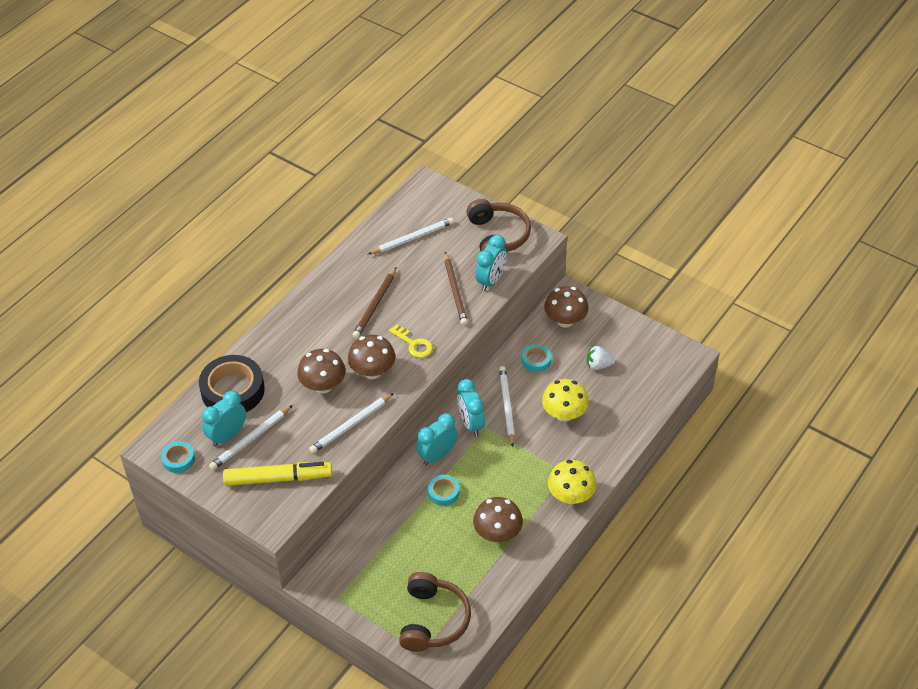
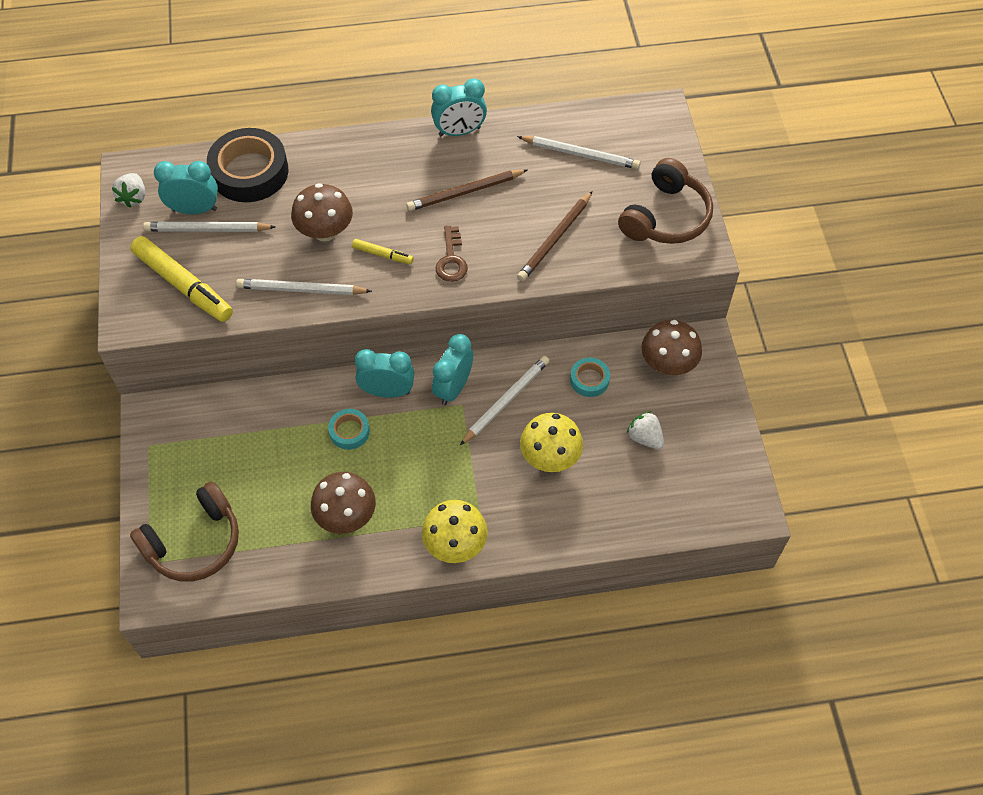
camera: 45 degrees right, 10 degrees up
(178, 459) = (133, 197): turquoise tape -> white strawberry
(372, 371) = (383, 255): brown mushroom -> yellow marker
(413, 344) = (451, 259): yellow key -> brown key
(491, 280) = (602, 256): turquoise clock -> turquoise clock (459, 131)

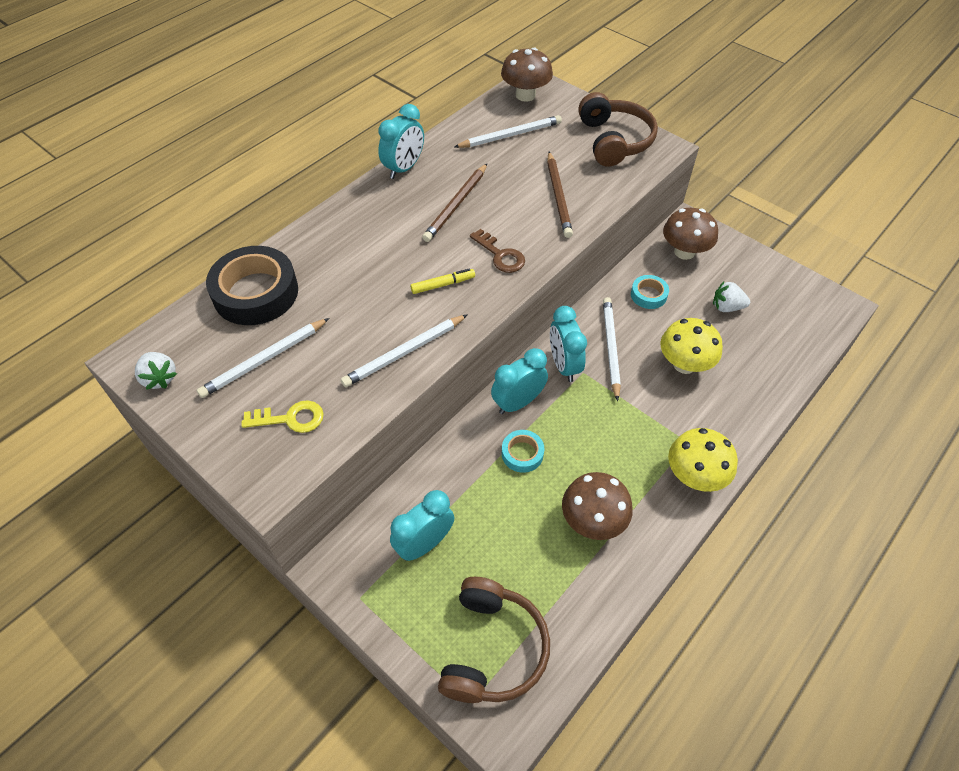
camera: 40 degrees left, 5 degrees down
(183, 285) = (290, 418): yellow marker -> yellow key
(194, 210) = (234, 352): turquoise clock -> turquoise clock (424, 544)
(325, 231) = (375, 297): brown mushroom -> brown mushroom (525, 95)

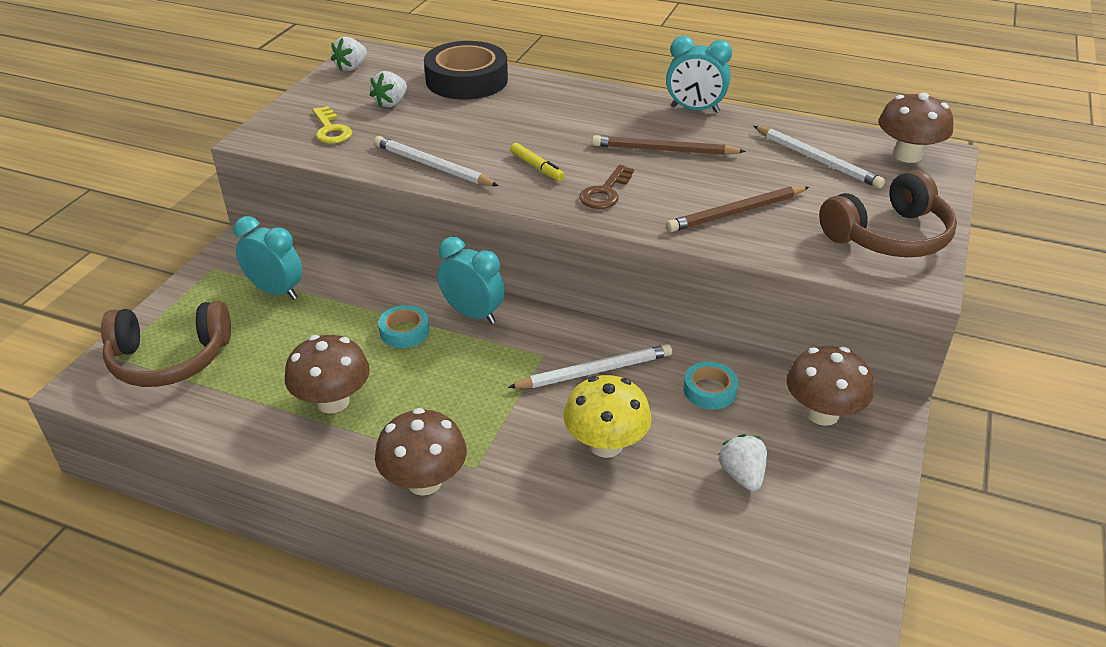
camera: 70 degrees right, 15 degrees down
(264, 359) = (391, 103): white pencil -> white strawberry
(564, 365) = (545, 338): turquoise clock -> none
(694, 476) = (424, 481): yellow mushroom -> brown mushroom

